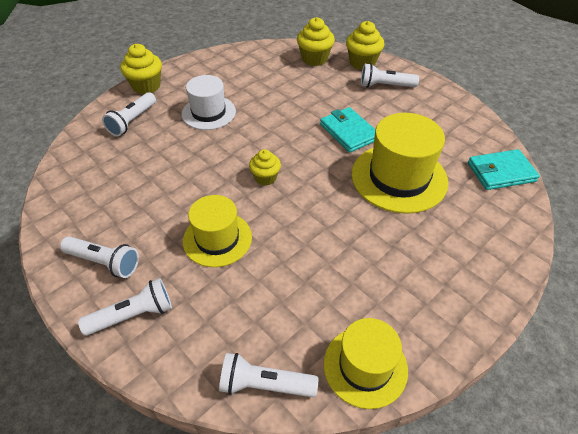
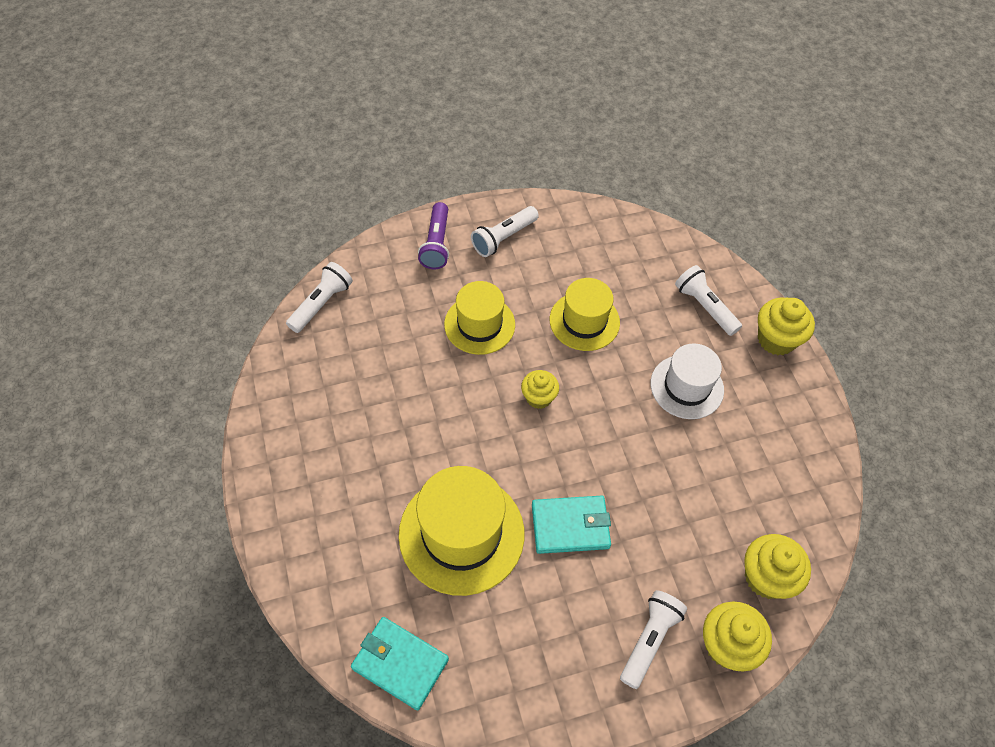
camera: 115 degrees right, 10 degrees up
(133, 315) = (436, 244): white flashlight -> purple flashlight
(365, 366) = (286, 374): yellow hat -> yellow hat (584, 321)
(501, 172) = (400, 664): turquoise wallet -> turquoise wallet turned 75 degrees counterclockwise

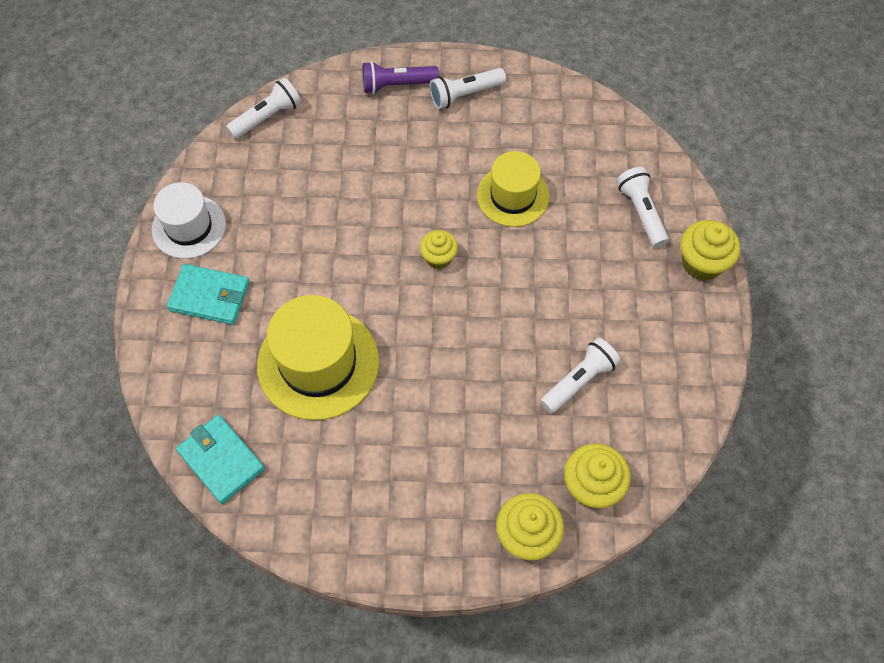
camera: 20 degrees right, 5 degrees up
(436, 244) = (397, 85): purple flashlight -> purple flashlight turned 60 degrees clockwise
(479, 324) = (409, 173): yellow hat -> none
(570, 526) = (422, 385): turquoise wallet -> turquoise wallet (210, 296)
(649, 640) = (454, 508): white flashlight -> white flashlight (579, 381)
(687, 387) = (589, 286): white hat -> white hat (189, 227)

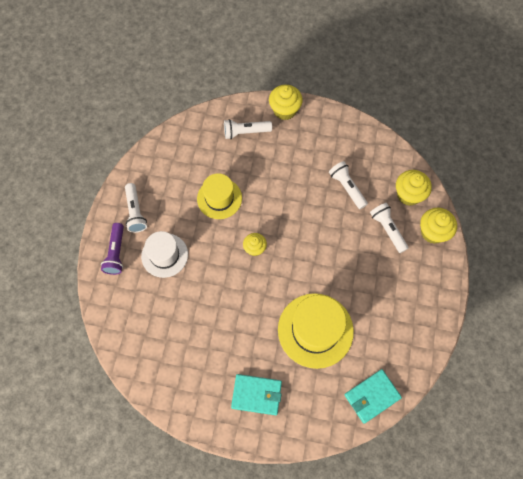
camera: 80 degrees left, 5 degrees up
(189, 227) = (199, 405): white hat -> white hat (164, 255)
(210, 296) = (256, 394): turquoise wallet -> turquoise wallet turned 75 degrees clockwise
(267, 117) = (120, 342): white flashlight -> white flashlight (387, 229)

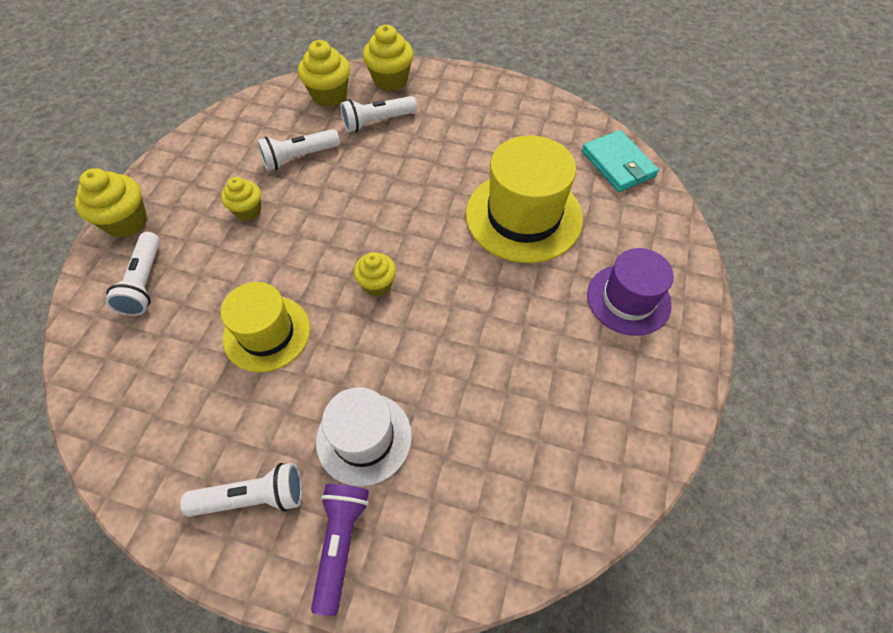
camera: 85 degrees left, 10 degrees down
(116, 253) = (341, 543): purple flashlight -> purple flashlight turned 90 degrees counterclockwise
(256, 394) = (628, 299): turquoise wallet -> purple hat
(300, 169) = (248, 210): none -> yellow cupcake

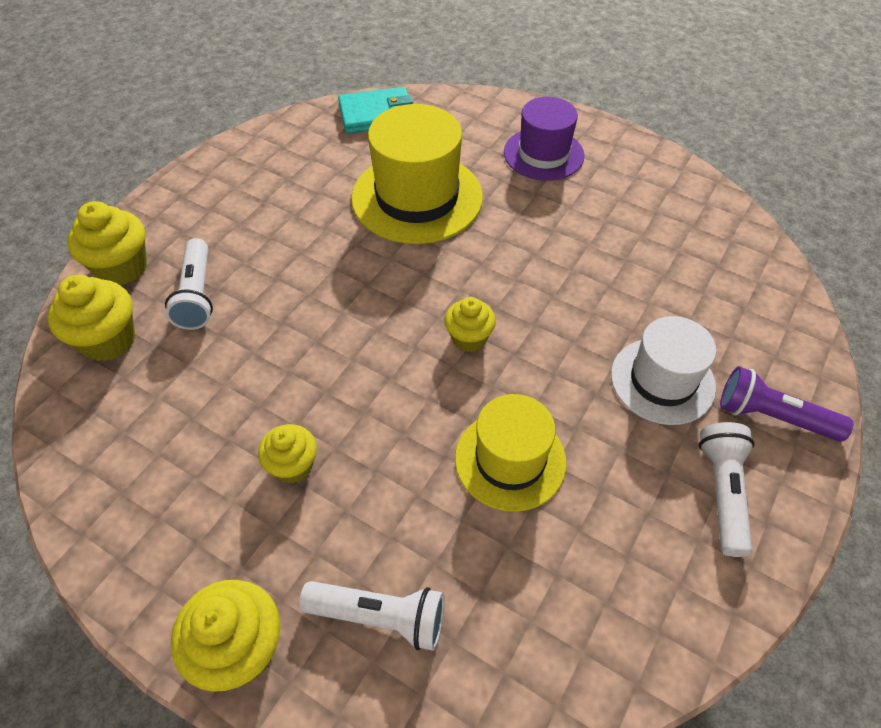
camera: 75 degrees left, 5 degrees down
(299, 157) = (217, 392): white flashlight -> none

